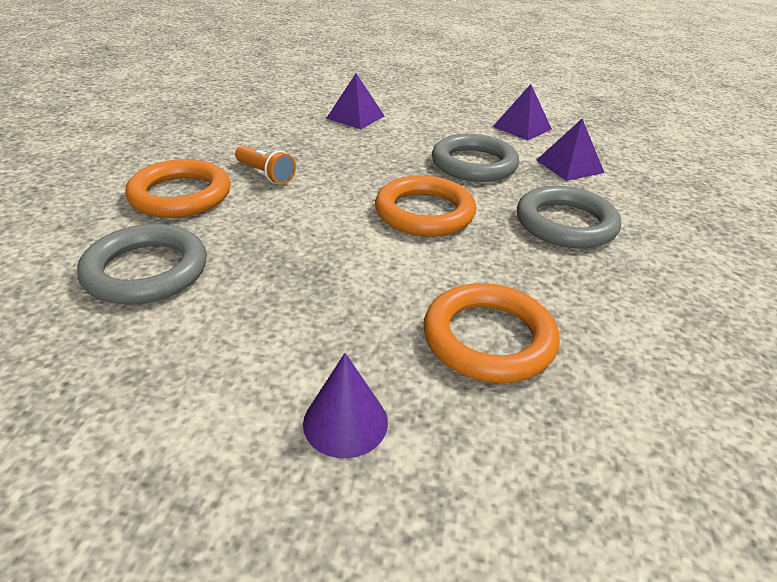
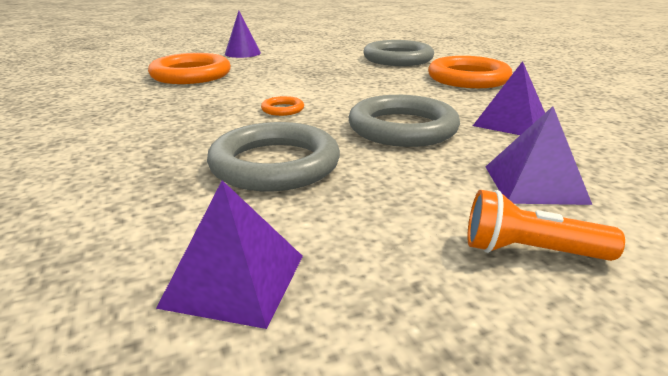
camera: 150 degrees right, 10 degrees down
(265, 174) = (453, 100): orange flashlight -> orange flashlight (530, 251)
(424, 212) = (282, 109): orange ring -> orange ring, size x0.44
(565, 223) = (137, 133): grey ring -> grey ring (402, 128)
(569, 166) = (121, 206): purple pyramid -> purple pyramid (511, 122)

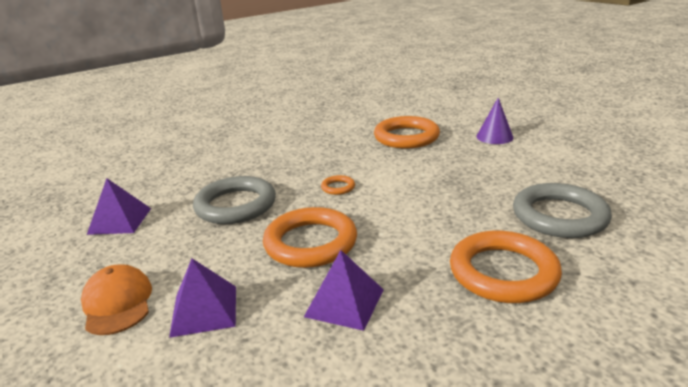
camera: 80 degrees right, 0 degrees up
(402, 128) = (310, 243): grey ring -> orange ring
(530, 251) = (118, 303): orange flashlight -> orange cap

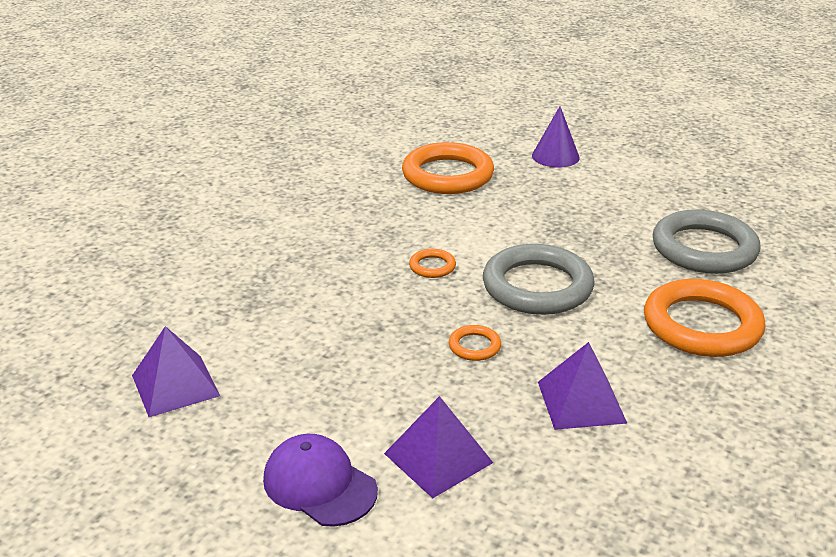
camera: 30 degrees left, 5 degrees up
(118, 303) = (319, 484): orange cap -> purple cap
(235, 205) = (322, 322): grey ring -> grey ring (537, 286)
(310, 243) = (474, 346): orange ring -> orange ring, size x0.44

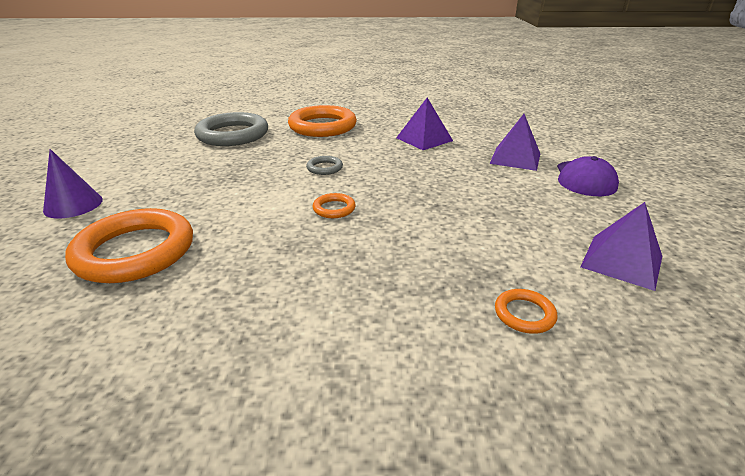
camera: 120 degrees left, 0 degrees up
(474, 346) = (414, 171): orange ring -> orange ring (524, 314)
(537, 286) = (324, 168): grey ring -> grey ring, size x0.44

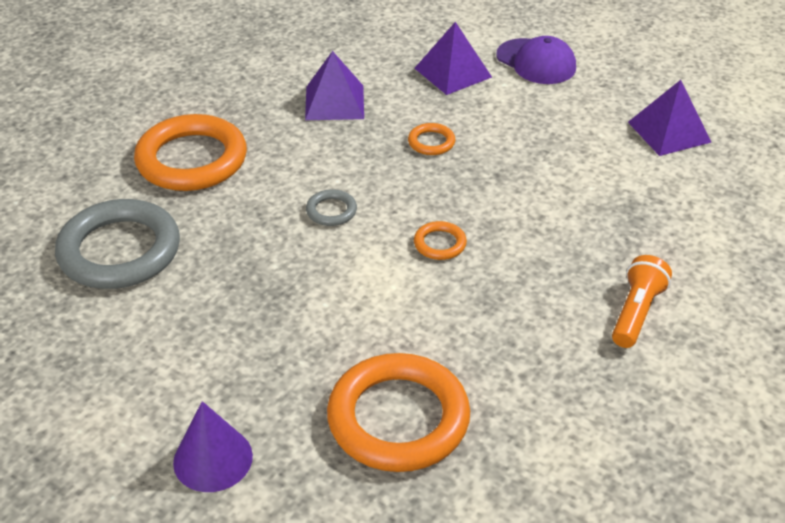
camera: 55 degrees left, 10 degrees up
(347, 326) = (636, 313): none -> orange flashlight
(524, 314) = (689, 217): orange ring -> orange ring (431, 142)

